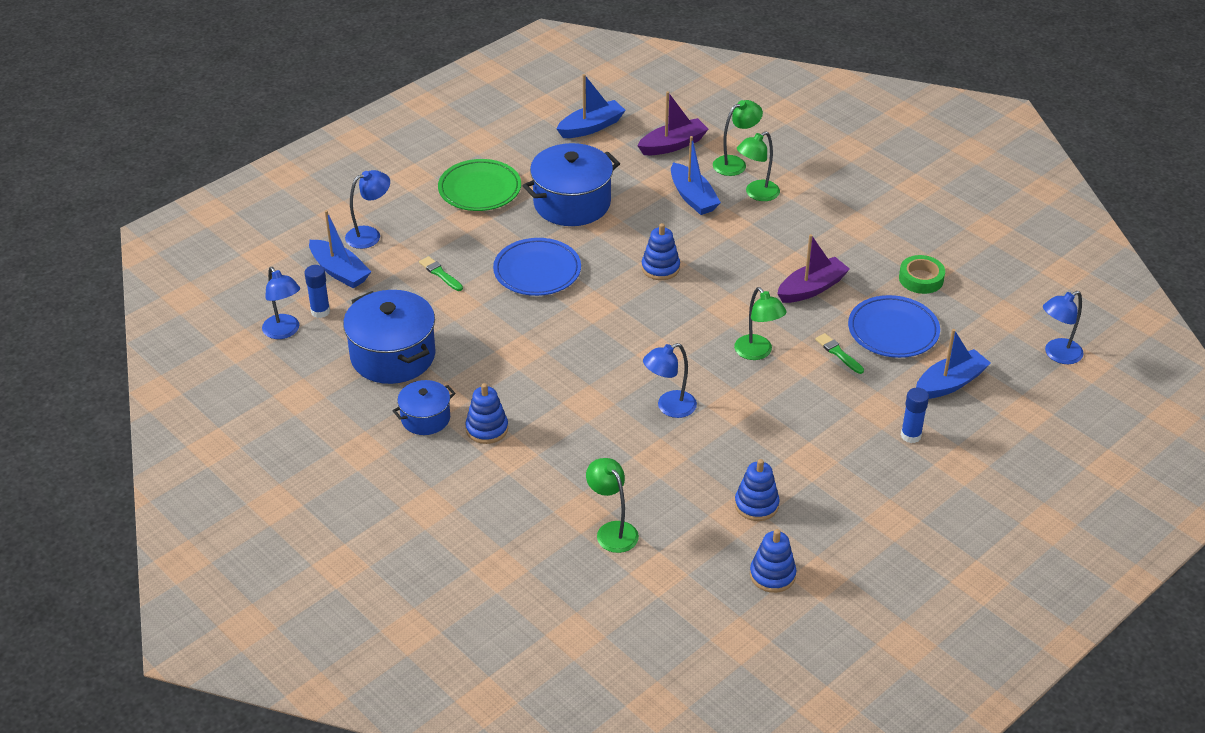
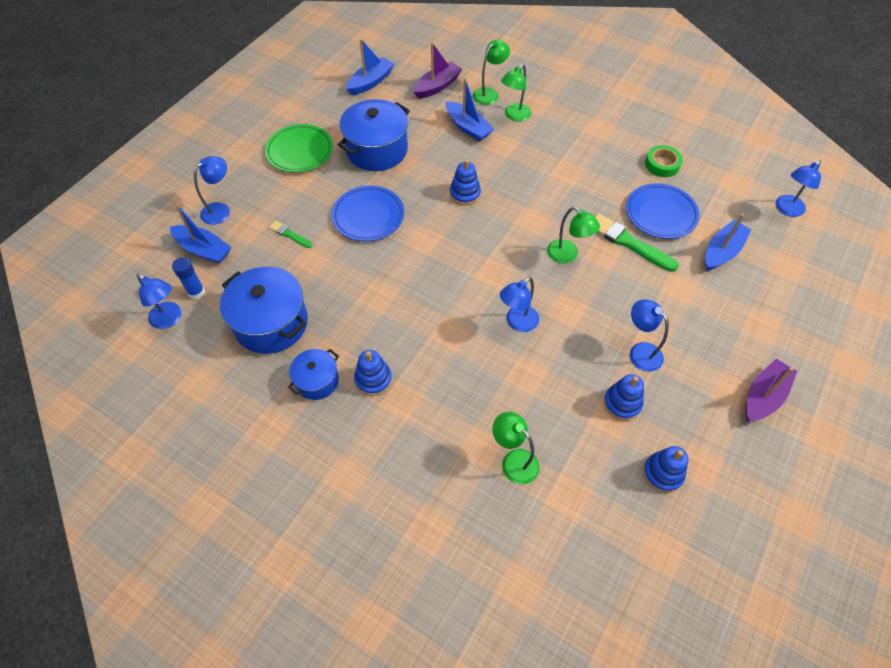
camera: 15 degrees left, 15 degrees up
(800, 462) = (640, 352): none -> blue lamp
(811, 288) = (586, 189): purple boat -> purple boat (763, 396)
(838, 353) = (628, 242): green brush -> green brush, size x1.88
(911, 435) = (713, 306): blue glue stick -> none

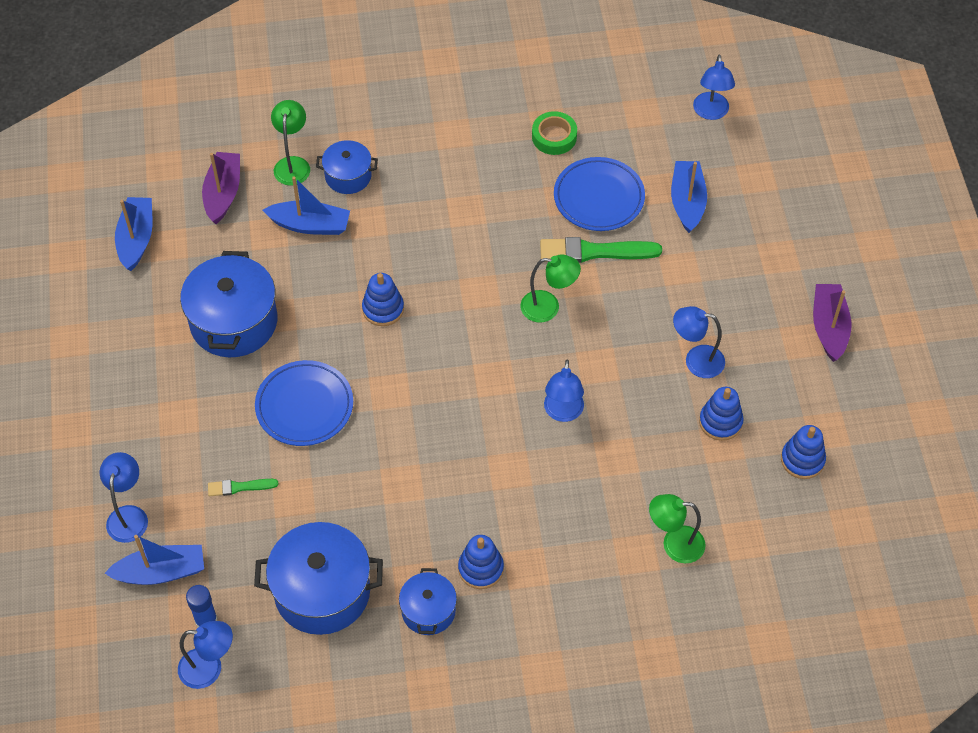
camera: 40 degrees left, 0 degrees up
(300, 151) = (144, 383): green plate -> none
(514, 116) = (348, 176): green lamp -> blue pot

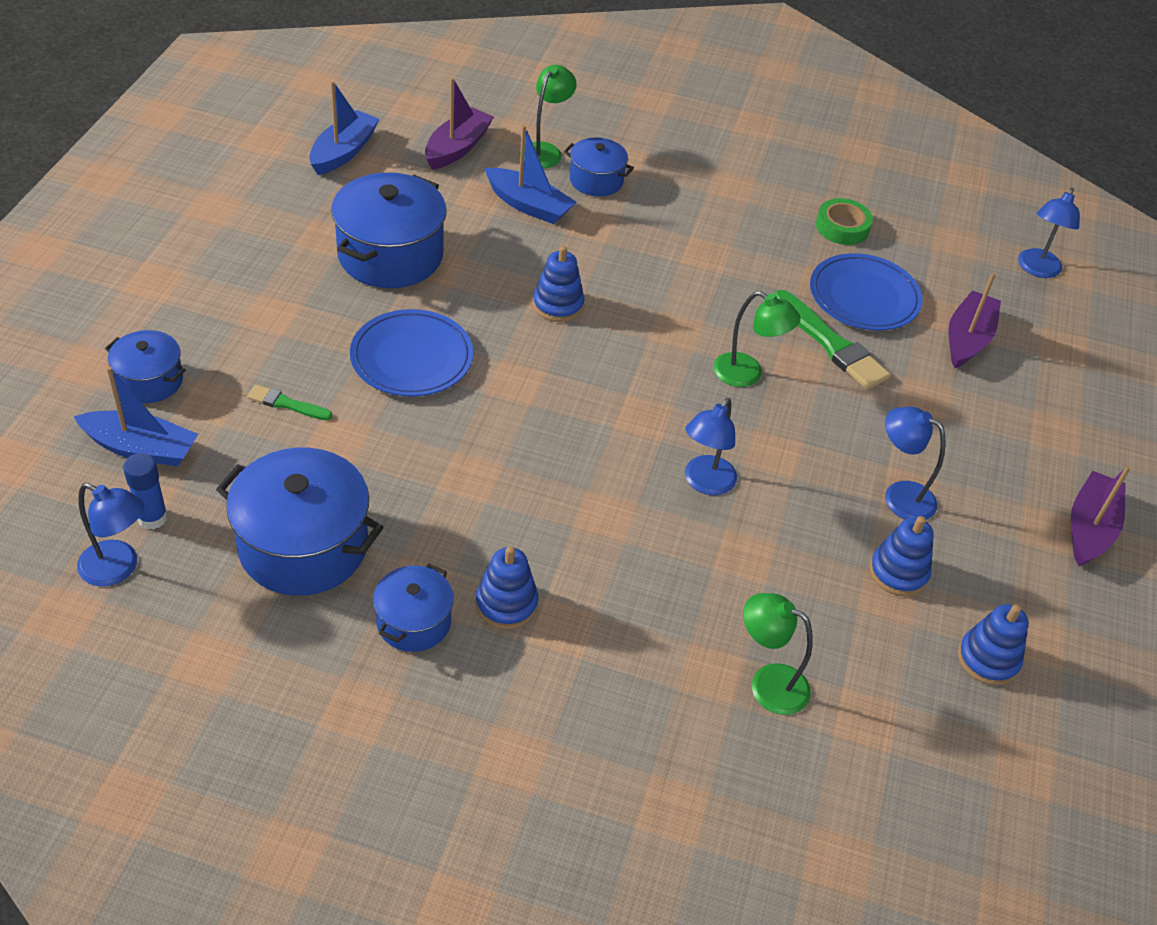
camera: 20 degrees right, 10 degrees down
(129, 515) = (149, 381): blue lamp -> blue pot
(594, 252) = (831, 344): green brush -> green brush turned 150 degrees counterclockwise
(687, 202) = (967, 339): blue boat -> purple boat

